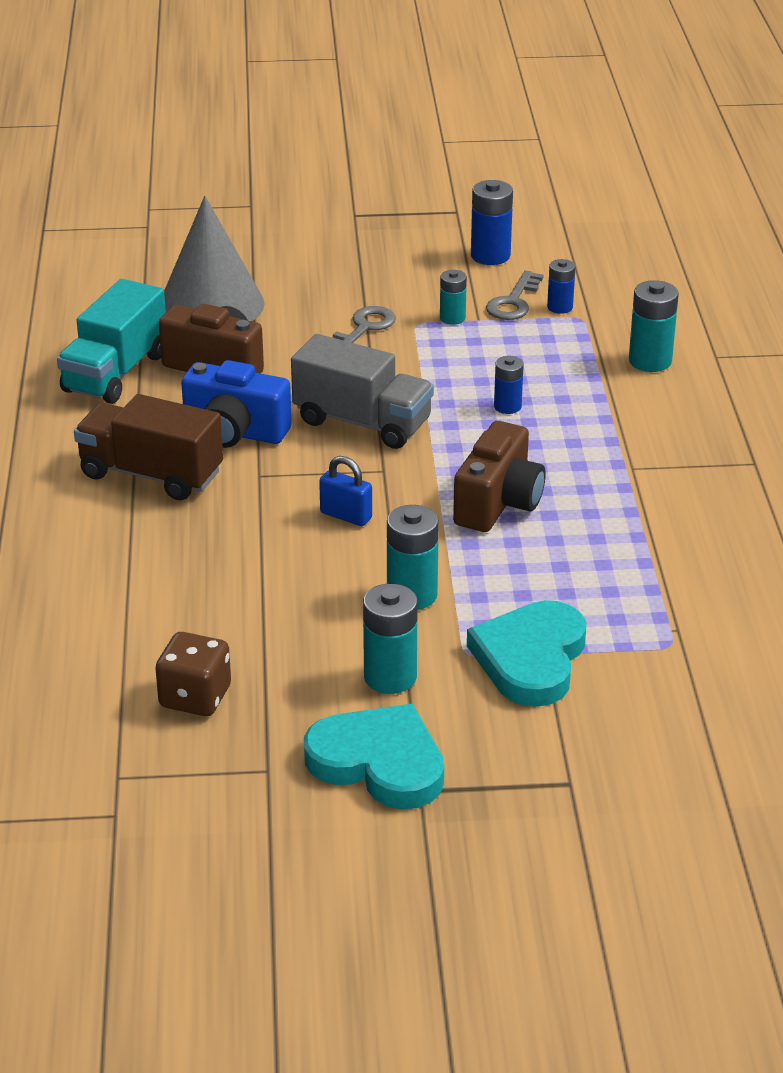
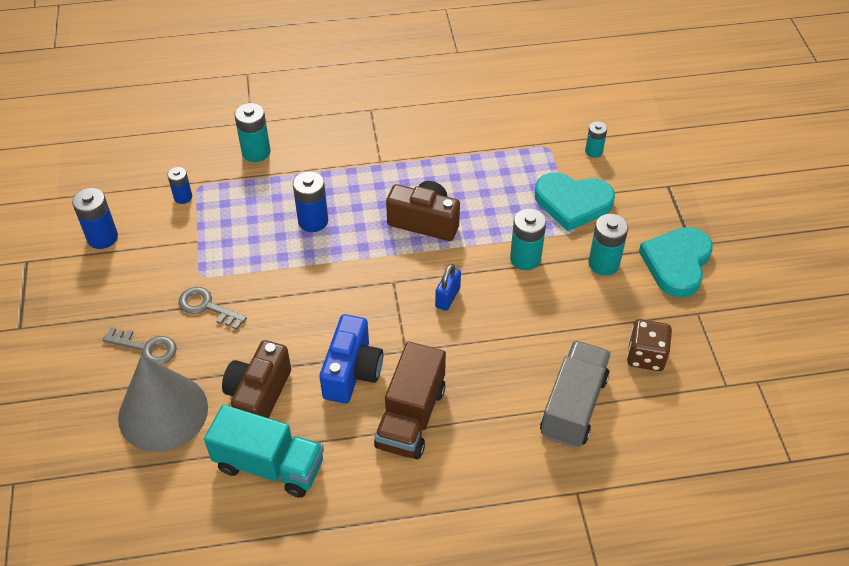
camera: 95 degrees left, 15 degrees up
(362, 422) = (335, 297): grey truck -> grey truck (573, 406)
(452, 318) = (194, 255): turquoise battery -> turquoise battery (593, 151)
(507, 406) = (313, 221): blue battery -> blue battery, size x1.61
(513, 302) = (173, 222): grey key -> grey key (146, 348)

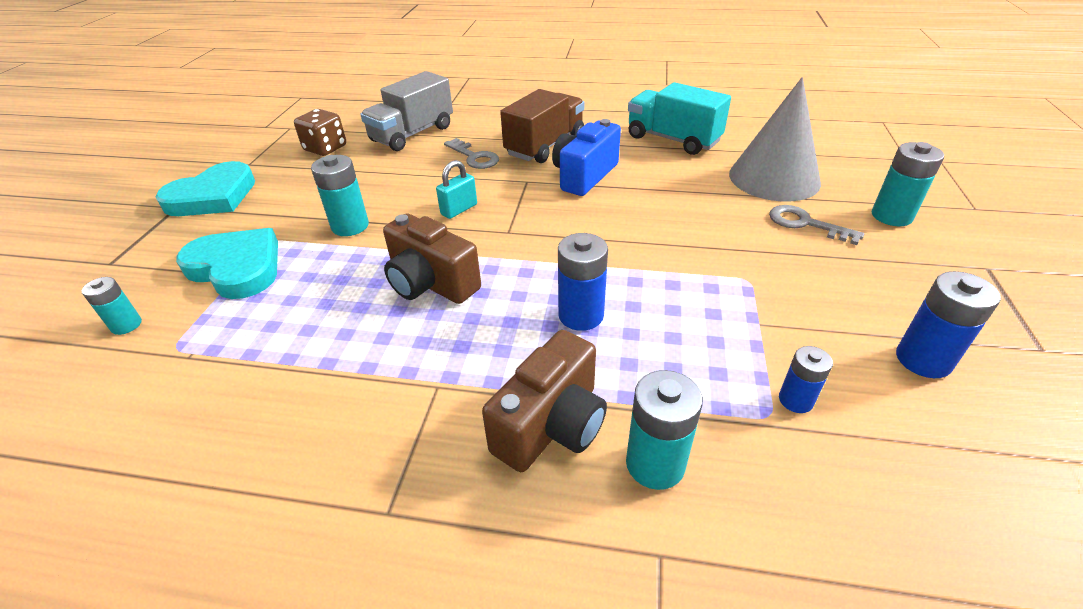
camera: 160 degrees left, 10 degrees down
(207, 307) = (737, 247): grey key -> grey key (474, 157)
(258, 396) = (678, 174): brown camera -> brown camera (551, 425)
(447, 297) = (459, 209): blue padlock -> turquoise padlock
(603, 263) = (279, 208): turquoise battery -> turquoise battery (891, 216)

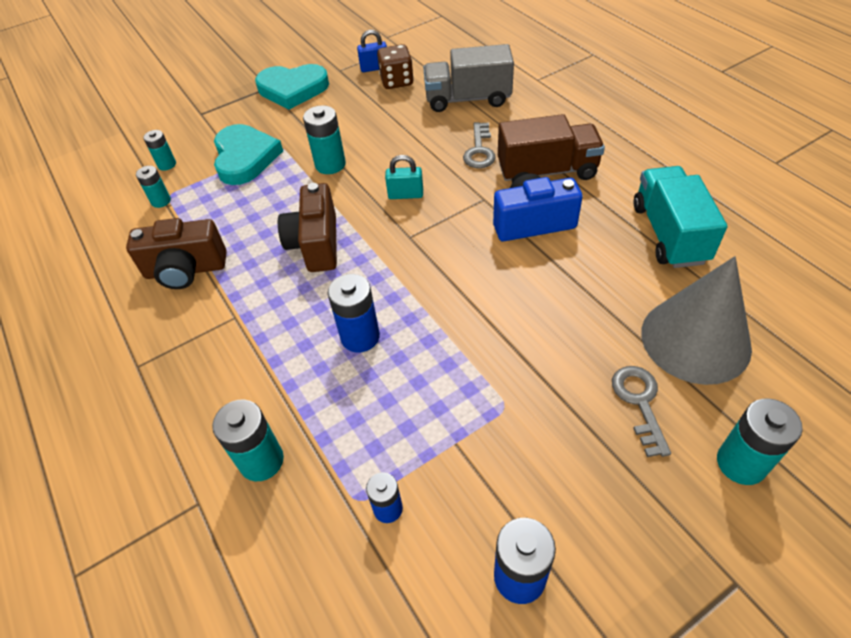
camera: 50 degrees right, 10 degrees up
(171, 358) = (161, 201): none -> turquoise battery
(287, 149) = (374, 68): none -> blue padlock
(551, 425) = (249, 390): brown camera -> brown camera (186, 270)

